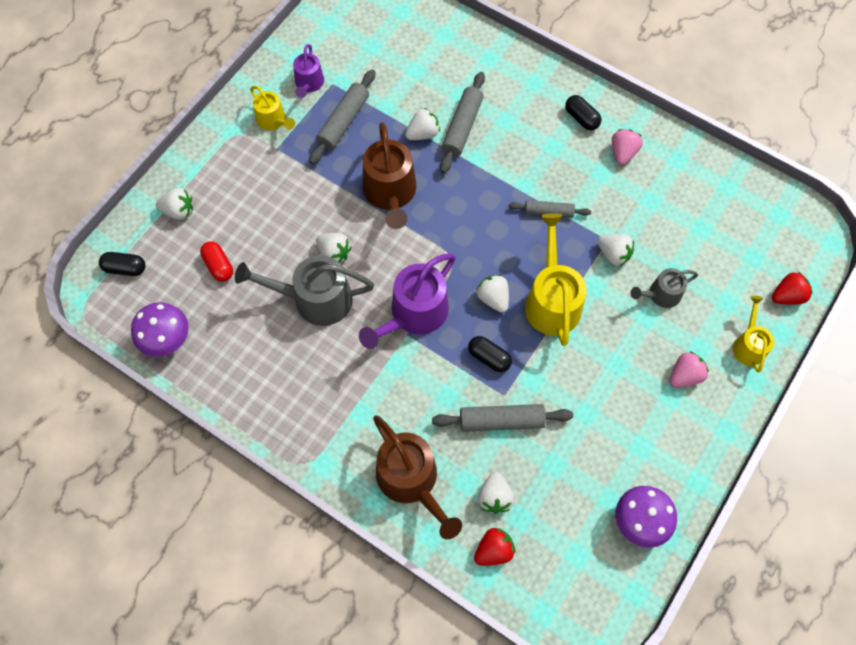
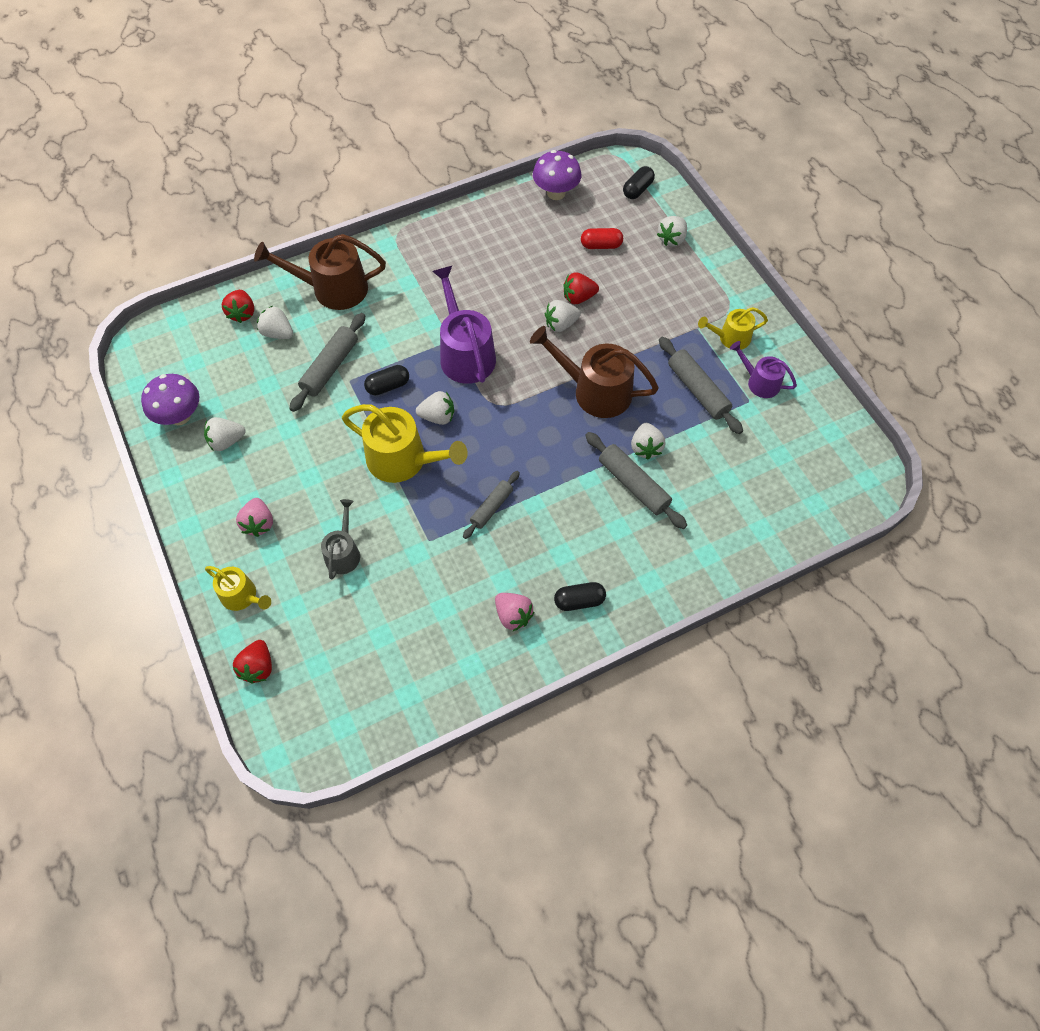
camera: 120 degrees right, 5 degrees down
(294, 254) = (578, 297): none -> red strawberry
(315, 299) = (526, 294): grey watering can -> none
(613, 254) = (410, 537): white strawberry -> white strawberry (226, 441)

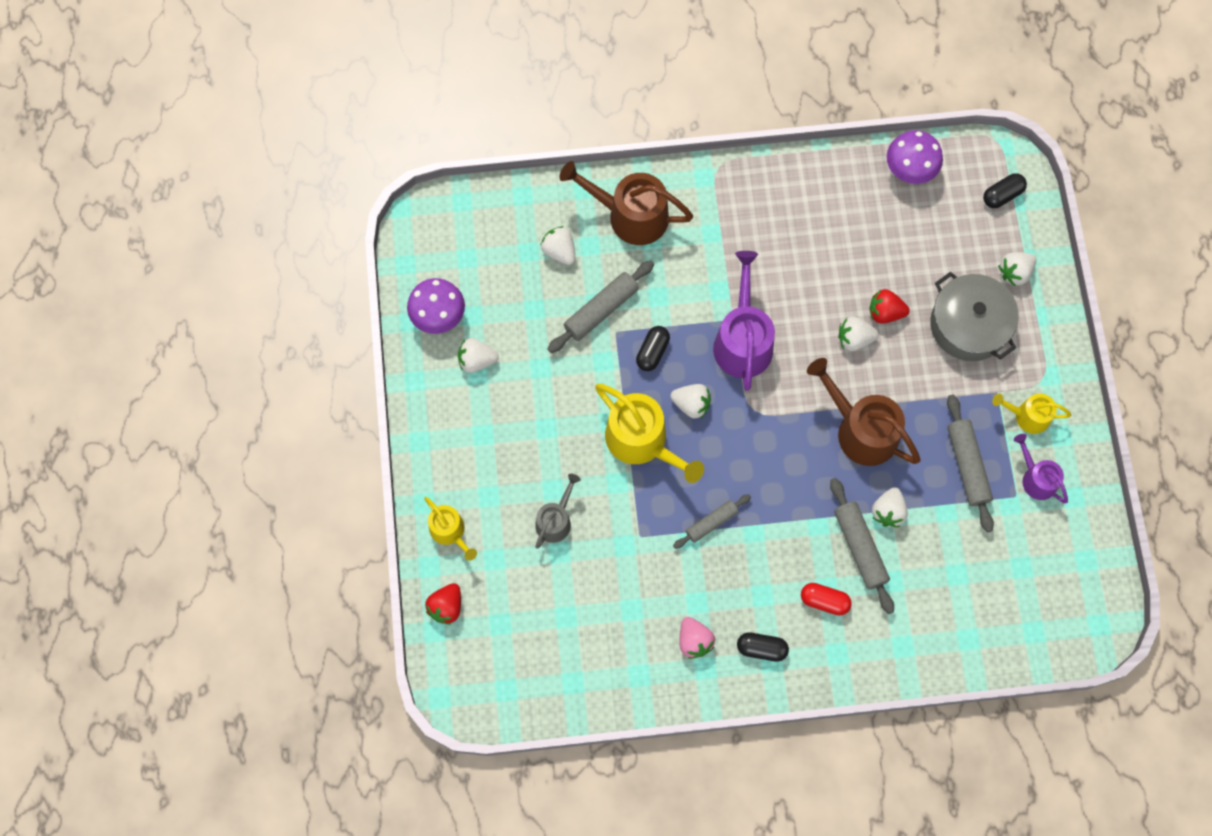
camera: 20 degrees right, 10 degrees up
(242, 313) = (530, 215): red strawberry -> none
(259, 523) = (484, 461): pink strawberry -> none
(388, 386) = (652, 352): black capsule -> black capsule turned 60 degrees counterclockwise
(601, 245) = (933, 255): red capsule -> red capsule (824, 601)
(652, 286) = (969, 325): none -> grey pot

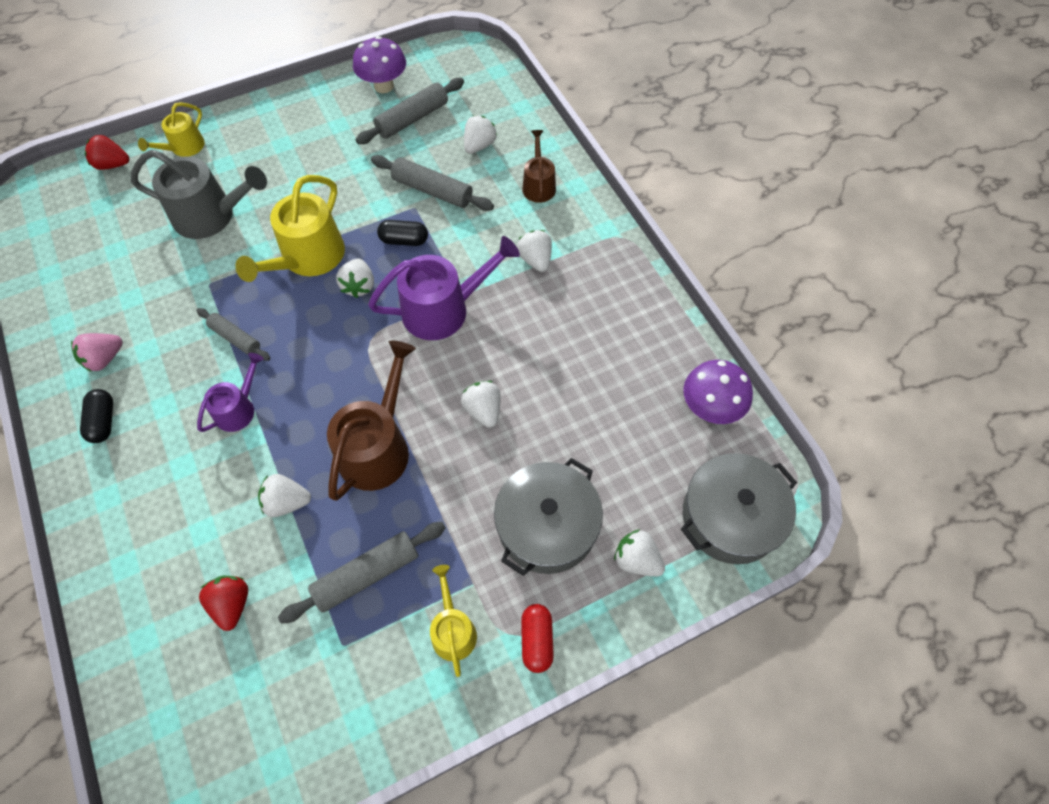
camera: 70 degrees right, 10 degrees down
(477, 360) = (351, 121): white strawberry -> white strawberry (535, 260)
(555, 520) = (211, 216): grey watering can -> grey watering can, size x1.75
(631, 215) = (538, 185): brown watering can -> brown watering can, size x0.57
(824, 601) = (167, 467): red capsule -> red capsule (537, 640)
(859, 547) = (237, 485): grey rolling pin -> grey rolling pin (412, 119)
(885, 312) = (527, 432): red strawberry -> red strawberry (232, 604)
(1002, 195) = (730, 517): black capsule -> grey pot
(1036, 478) = (372, 665): purple watering can -> purple watering can (238, 409)

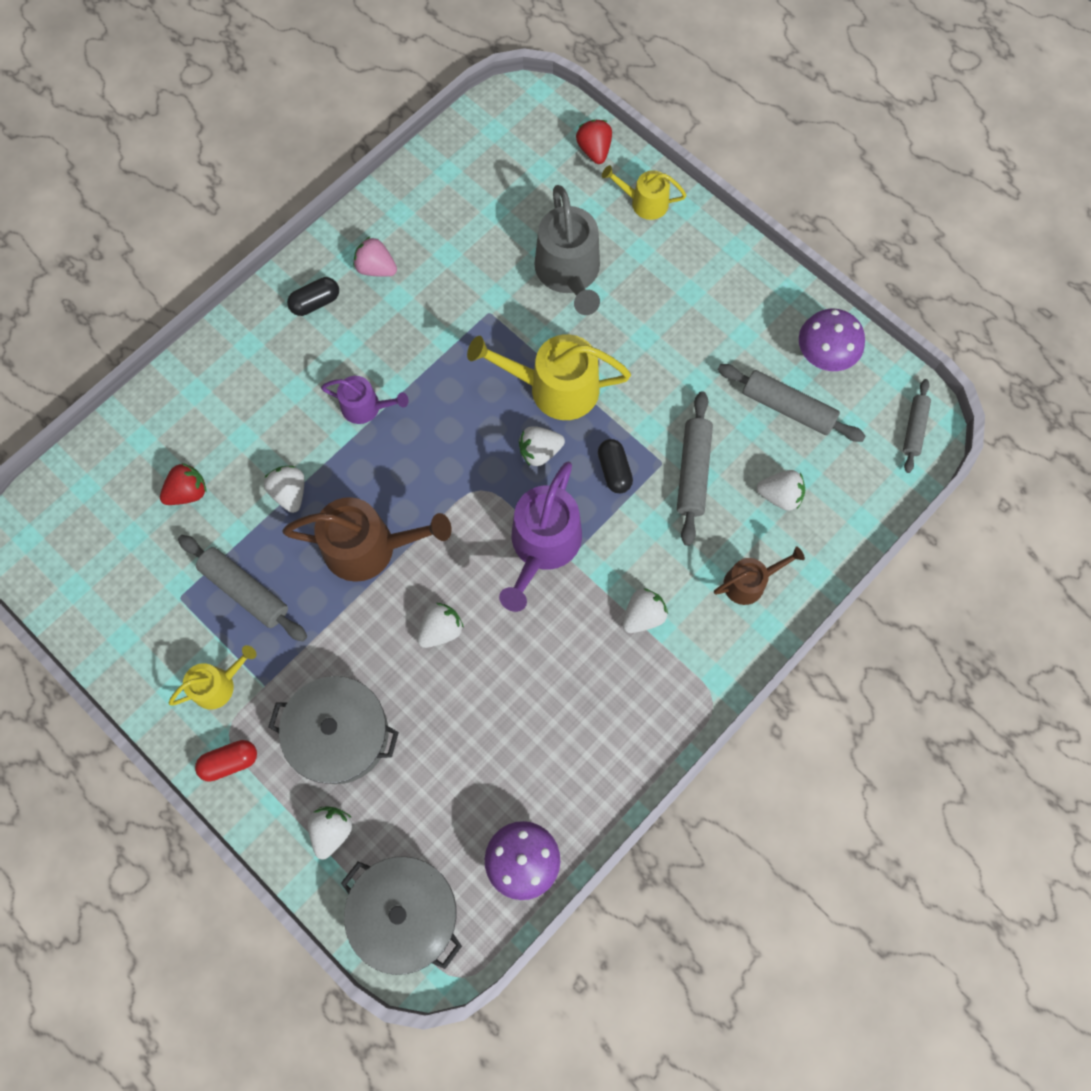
camera: 70 degrees right, 10 degrees up
(235, 338) = (438, 367): grey rolling pin -> grey rolling pin (914, 428)
(443, 309) = (543, 545): purple watering can -> purple watering can turned 60 degrees clockwise

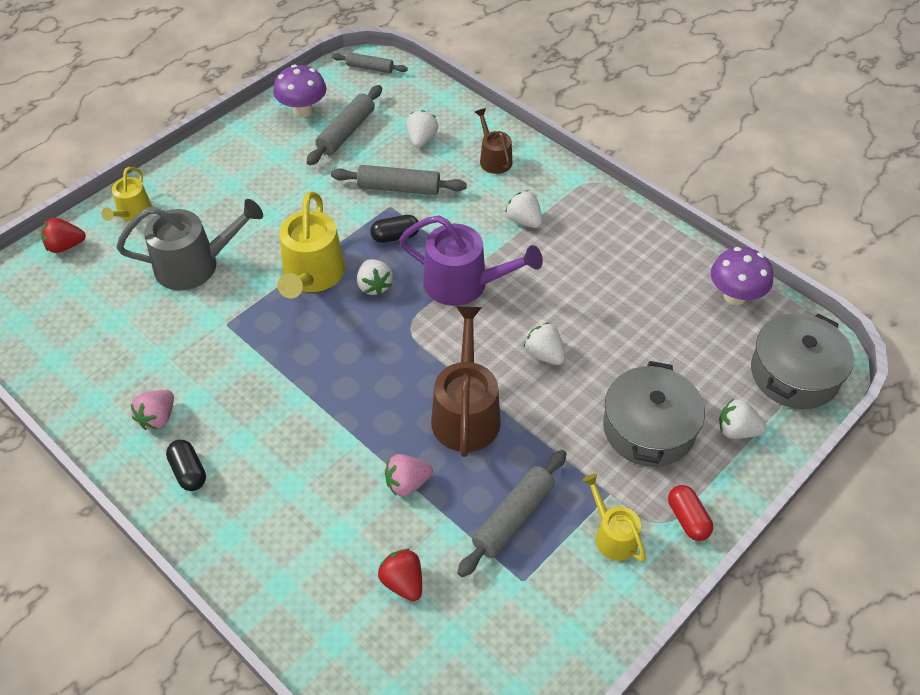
camera: 90 degrees left, 20 degrees down
(290, 493) = (407, 483): white strawberry -> pink strawberry
(365, 407) = (317, 421): purple watering can -> none

